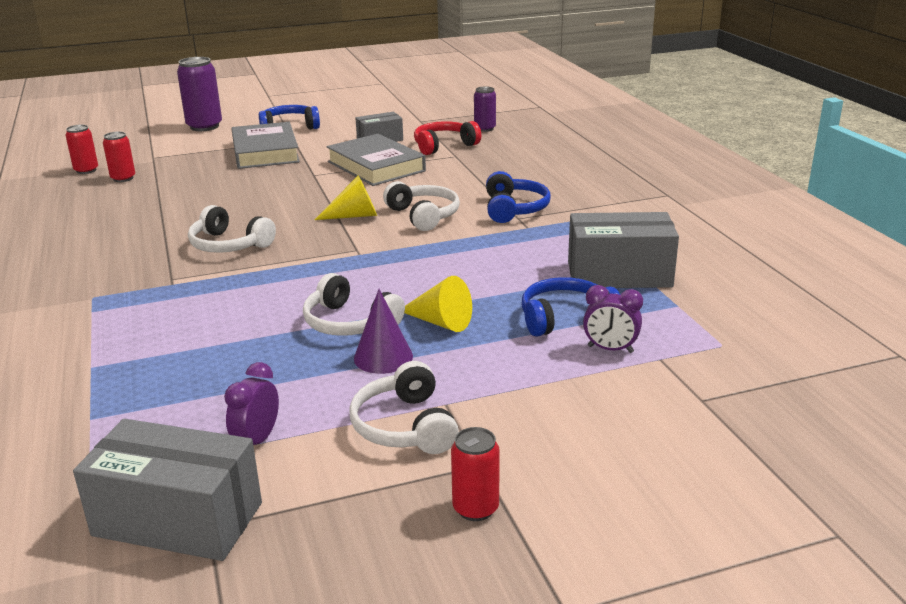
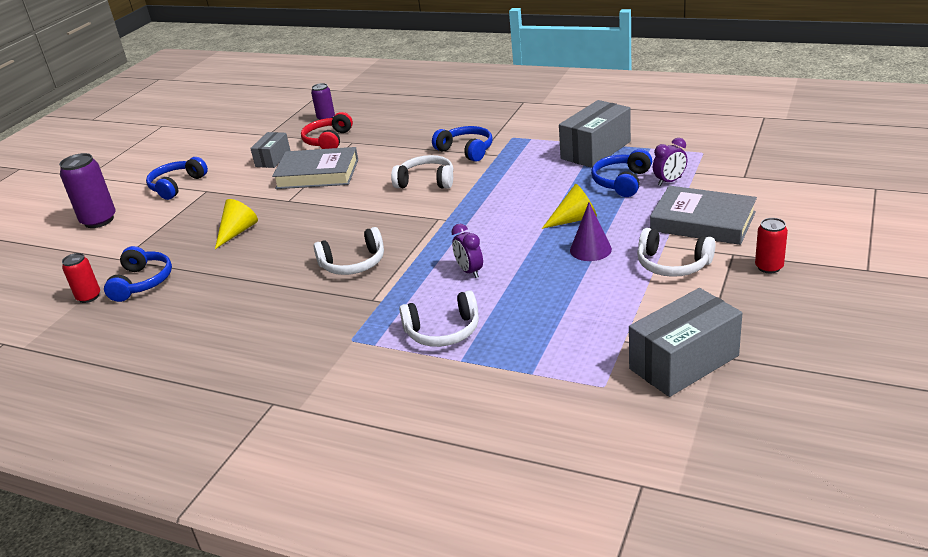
camera: 45 degrees left, 5 degrees up
(123, 178) = (142, 282): red can -> blue headphones
(257, 440) = (632, 316): purple clock -> purple clock (469, 271)
(265, 152) = (207, 208): grey book -> grey book (702, 221)
(349, 323) = (534, 249): white headphones -> white headphones (443, 331)
(354, 216) = (385, 205): yellow cone -> yellow cone (237, 232)

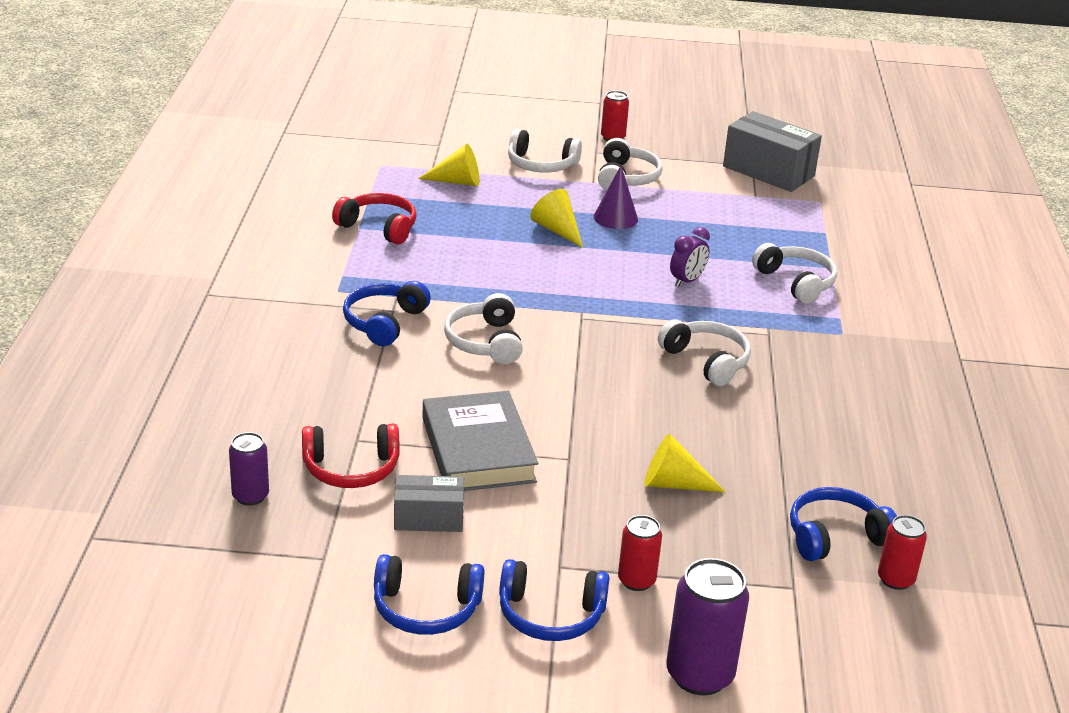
camera: 115 degrees left, 0 degrees up
(175, 211) = (636, 580): none -> red can
(595, 150) = (379, 227): grey box -> red headphones
(622, 182) = (463, 207): blue headphones -> blue headphones (426, 608)
(669, 181) = (457, 182): purple clock -> yellow cone
(702, 221) = (541, 164): grey book -> white headphones

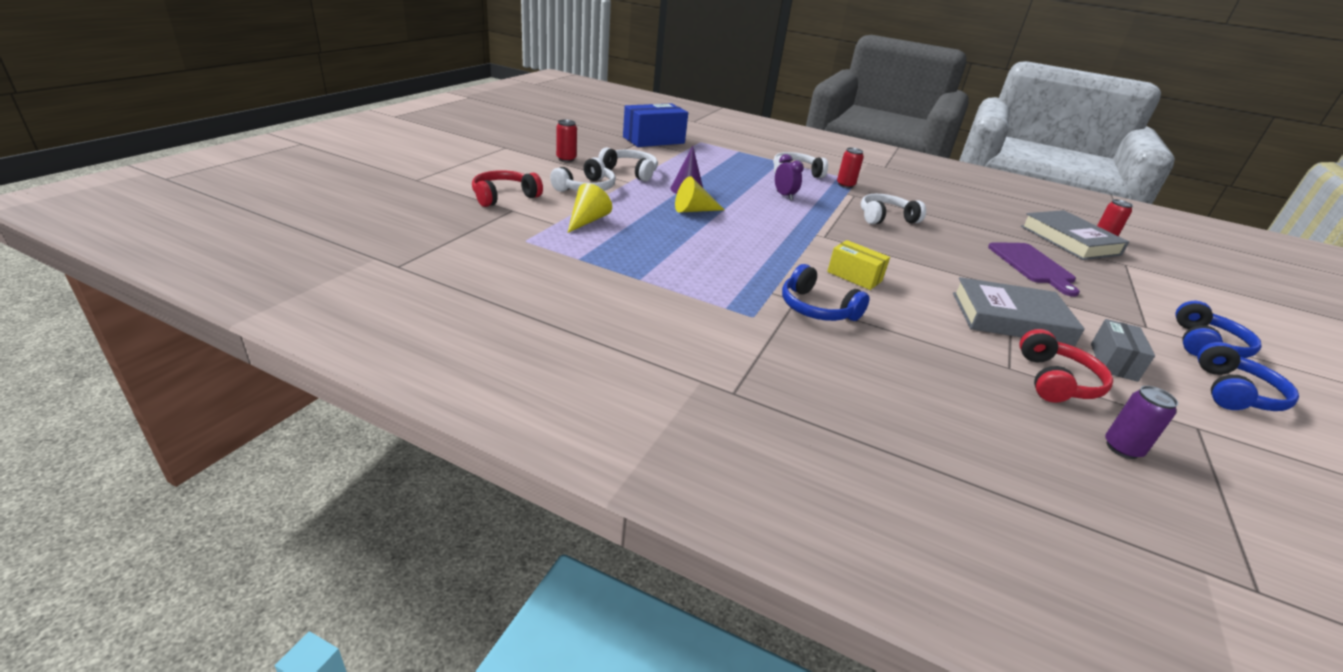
camera: 70 degrees left, 0 degrees up
(379, 227) = (645, 270): red headphones -> red headphones (504, 197)
(485, 342) = (854, 276): white headphones -> yellow box
(636, 580) = (1147, 305): red can -> red can (845, 185)
(673, 484) = (1032, 265): yellow cone -> purple cutting board
(699, 675) = (1232, 313): purple can -> none
(768, 171) = (653, 140): grey box -> blue box
(835, 536) = (1069, 240): blue headphones -> grey book

